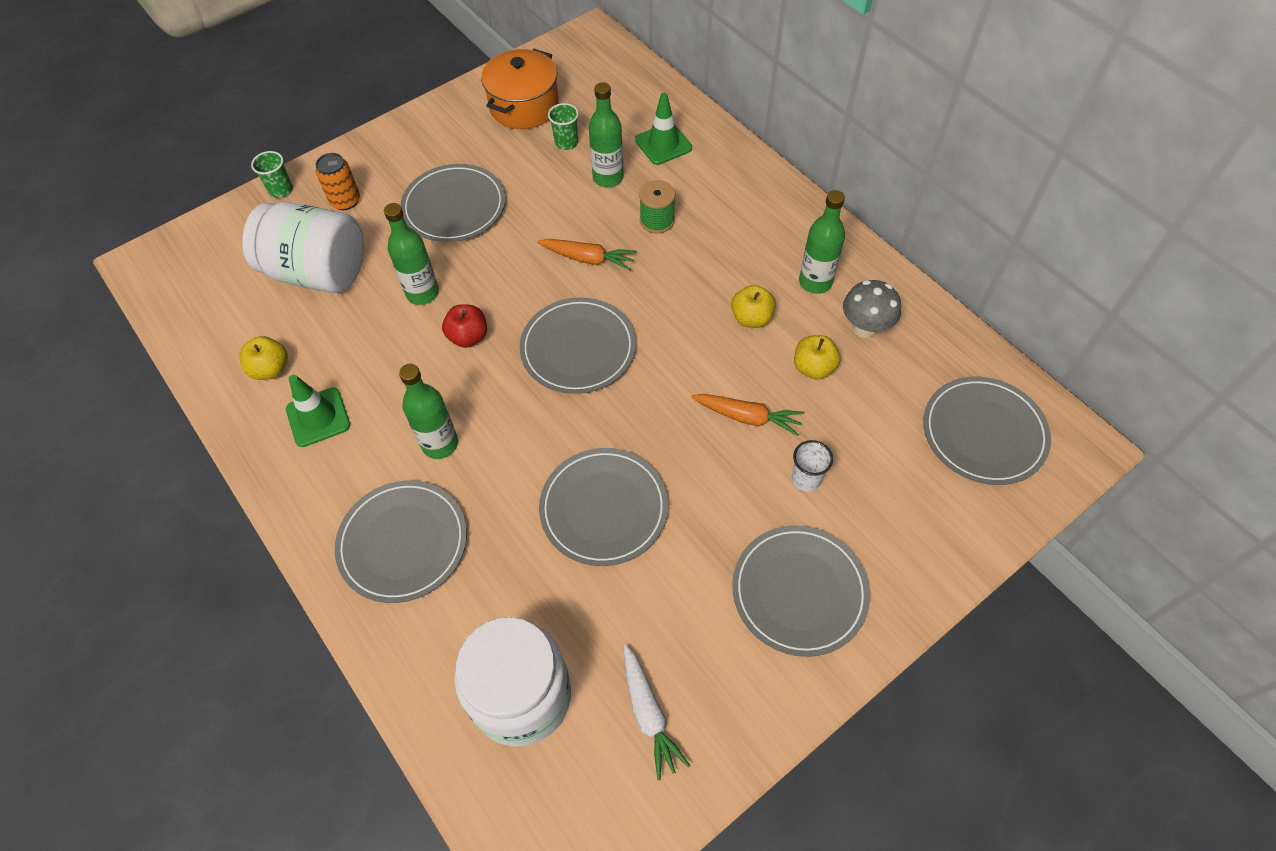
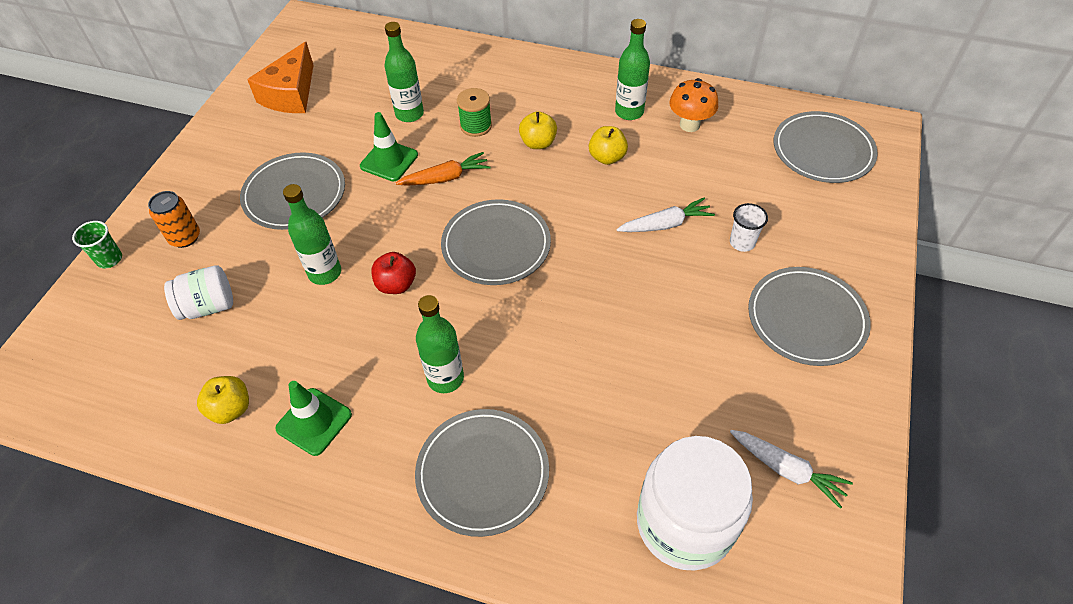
camera: 35 degrees left, 5 degrees down
(318, 272) = (208, 306): white jar -> white jar, size x0.55
(524, 106) = (290, 94): orange pot -> orange cheese
(566, 143) = (351, 104): green cup -> none
(604, 508) = (621, 347): grey plate -> none
(663, 144) = (432, 72): green traffic cone -> green traffic cone (389, 161)
(747, 417) = (665, 224): orange carrot -> white carrot
(813, 368) = (679, 168): yellow apple -> yellow apple (538, 143)
(865, 328) = (689, 125): grey mushroom -> orange mushroom

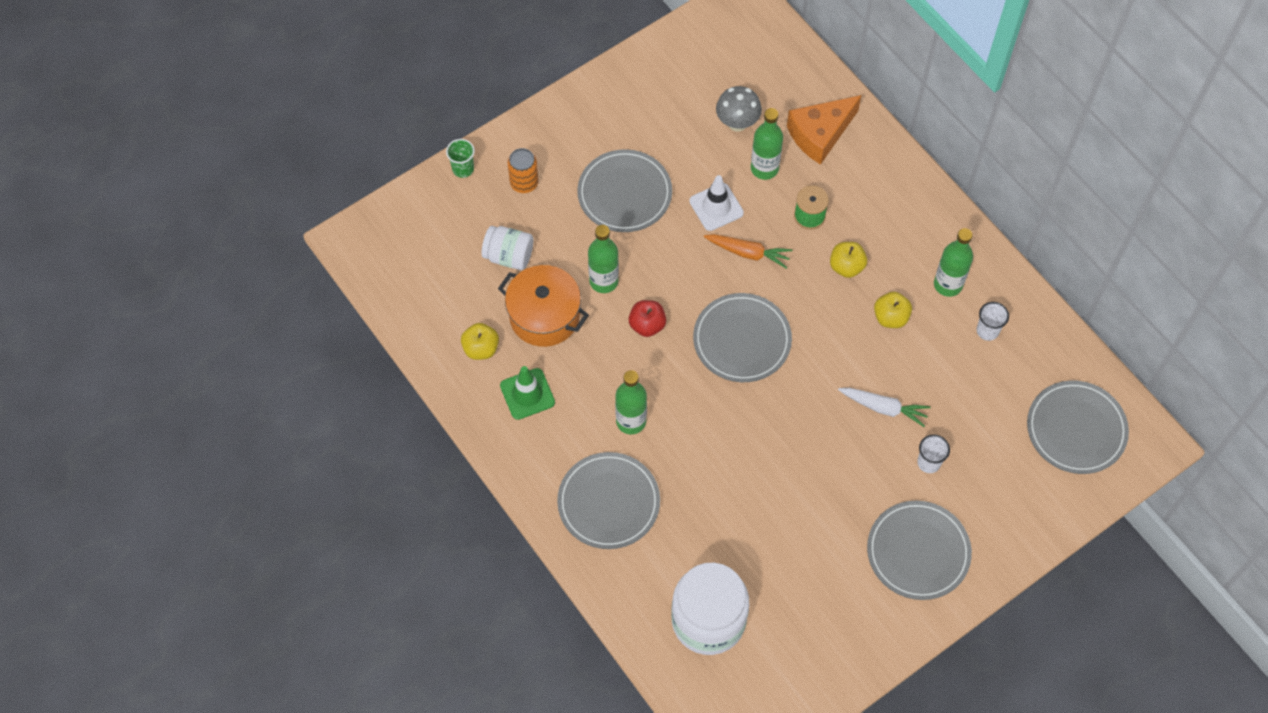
camera: 35 degrees right, 10 degrees up
(283, 337) = (544, 316): none -> orange pot
(290, 94) = (682, 84): orange cheese -> orange cheese (820, 134)
(360, 96) = (737, 123): none -> grey mushroom
(389, 161) = (716, 207): green traffic cone -> white traffic cone
(689, 125) = (987, 331): orange mushroom -> white cup
(787, 470) = (802, 637): white carrot -> none

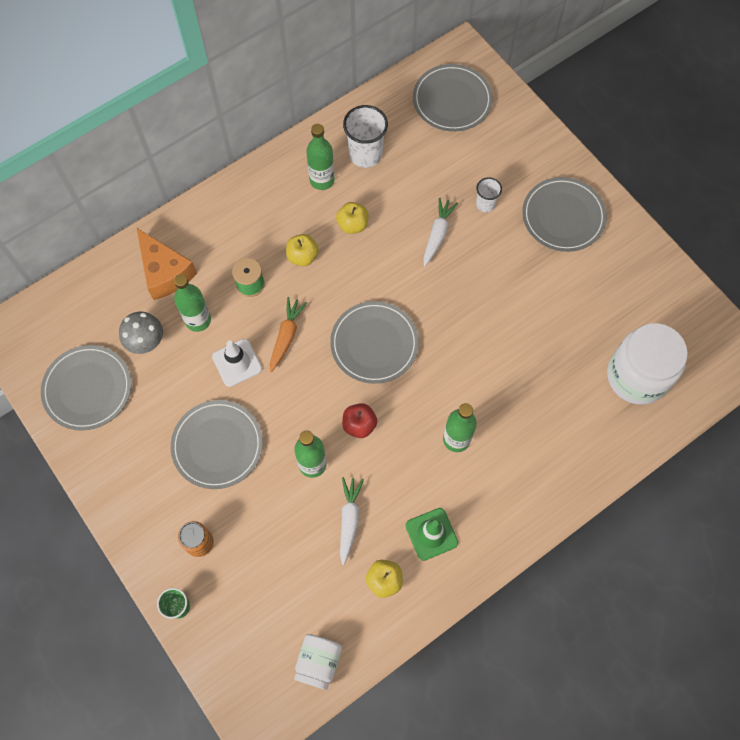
camera: 90 degrees left, 5 degrees up
(509, 256) = (282, 556): white jar -> white jar (318, 662)
(544, 316) = (349, 519): orange pot -> white carrot
(608, 502) = (536, 458): grey plate -> grey plate (87, 389)
(987, 331) = (365, 154): white cup -> white cup, size x1.75

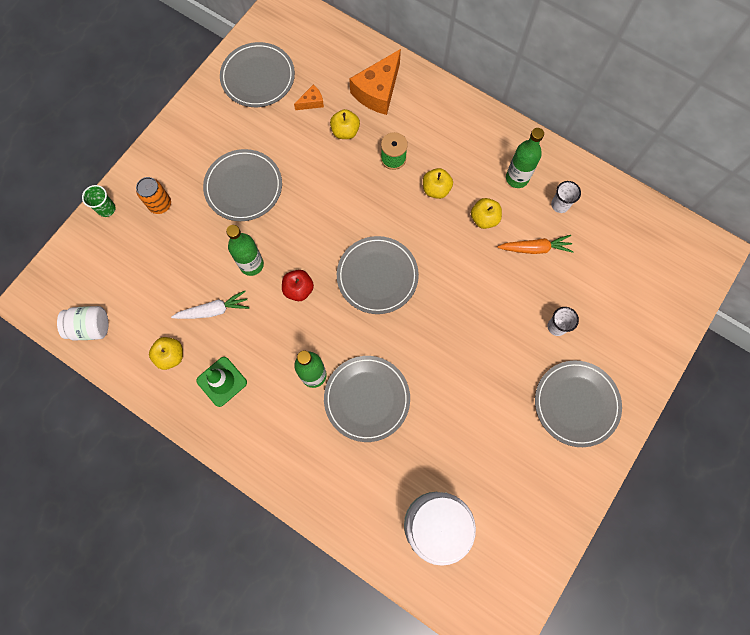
camera: 70 degrees right, 5 degrees up
(146, 342) = (311, 102): grey mushroom -> orange cheese
(198, 320) = (345, 131): green bottle -> yellow apple
(237, 363) = (319, 174): white traffic cone -> none
(286, 336) = (357, 203): orange carrot -> orange carrot (535, 248)
(365, 154) = (560, 205): white cup -> white cup, size x0.57
(437, 234) = (506, 294): white carrot -> none
(452, 100) = (654, 260): grey plate -> grey plate (367, 399)

